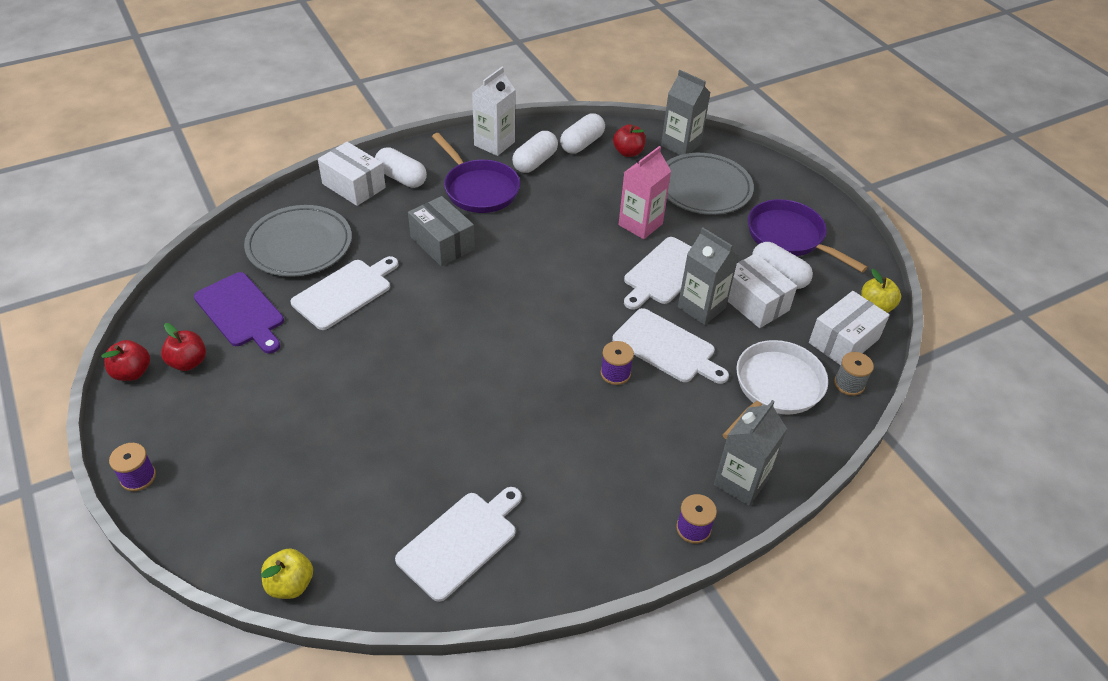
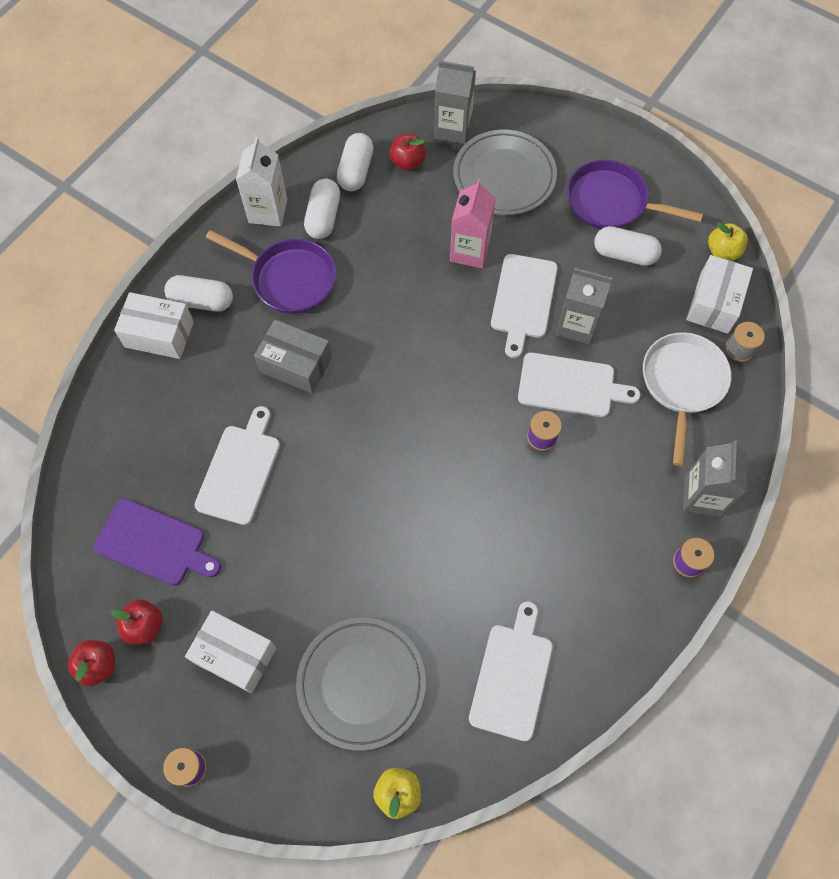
camera: 25 degrees left, 20 degrees up
(299, 245) = (155, 436): grey plate -> grey plate (361, 683)
(754, 302) = (619, 296): white box -> white box (235, 655)

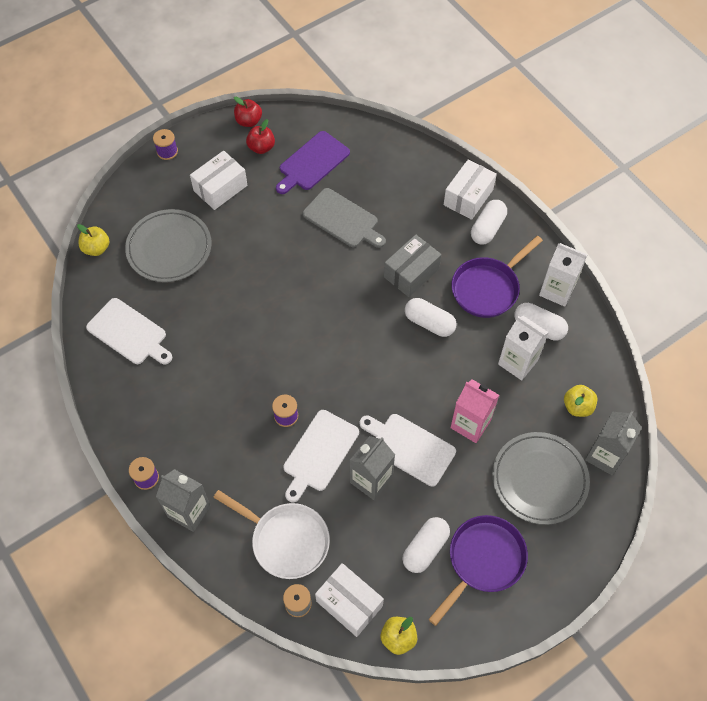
camera: 110 degrees right, 5 degrees down
(240, 470) = (343, 220): white cutting board -> grey cutting board
(356, 171) = (579, 364): white capsule -> white capsule (429, 323)
(376, 226) = (517, 362): none -> white carton
(407, 162) = (577, 406): red apple -> yellow apple

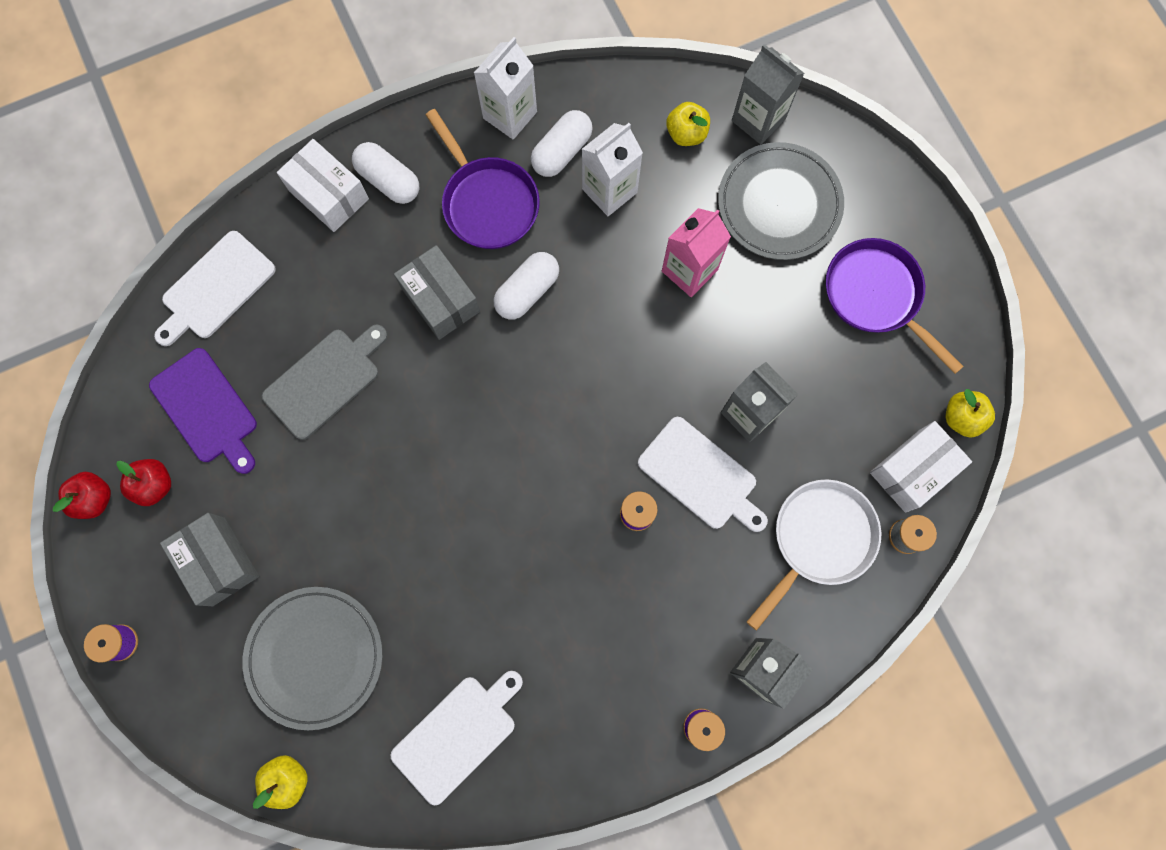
camera: 80 degrees left, 15 degrees up
(220, 188) = (219, 561): white box -> grey box
(409, 447) = (711, 355): white cutting board -> white cutting board (215, 288)
(425, 548) = (851, 363): white capsule -> none

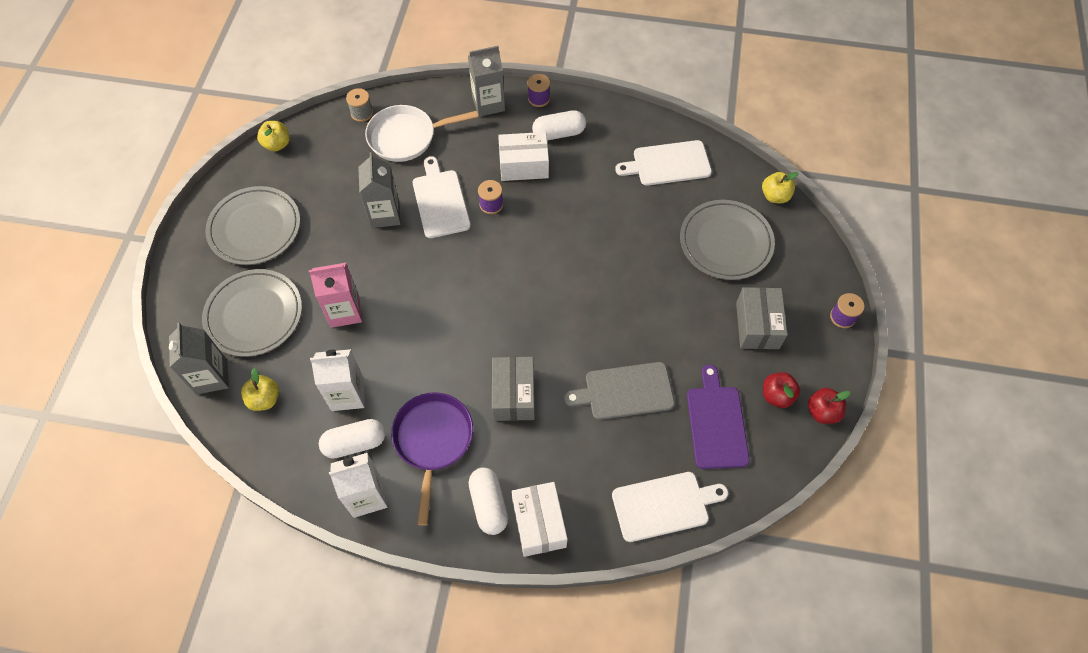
camera: 145 degrees left, 15 degrees down
(527, 291) = (454, 364): white capsule -> white capsule (559, 133)
(876, 296) = (255, 228): purple pan -> grey plate
(912, 470) = (328, 137): white box -> white box (524, 165)

